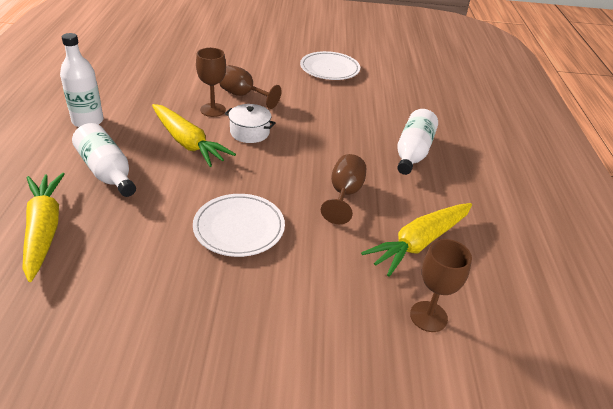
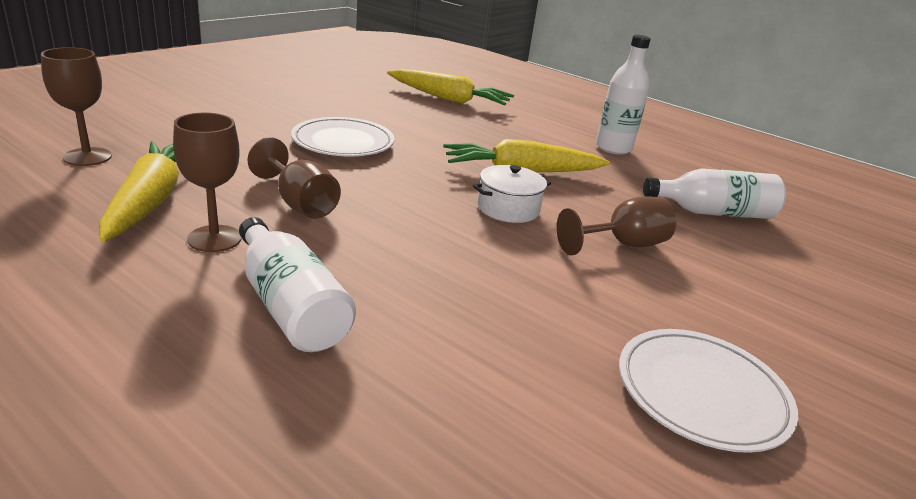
camera: 125 degrees right, 10 degrees down
(107, 172) = (504, 130): white bottle -> white bottle (713, 212)
(213, 110) = (591, 209): brown goblet -> brown goblet (214, 239)

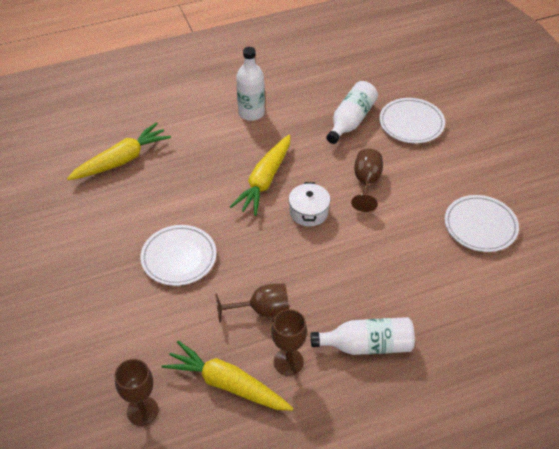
camera: 55 degrees left, 20 degrees up
(797, 264) = (411, 123): none -> white plate

